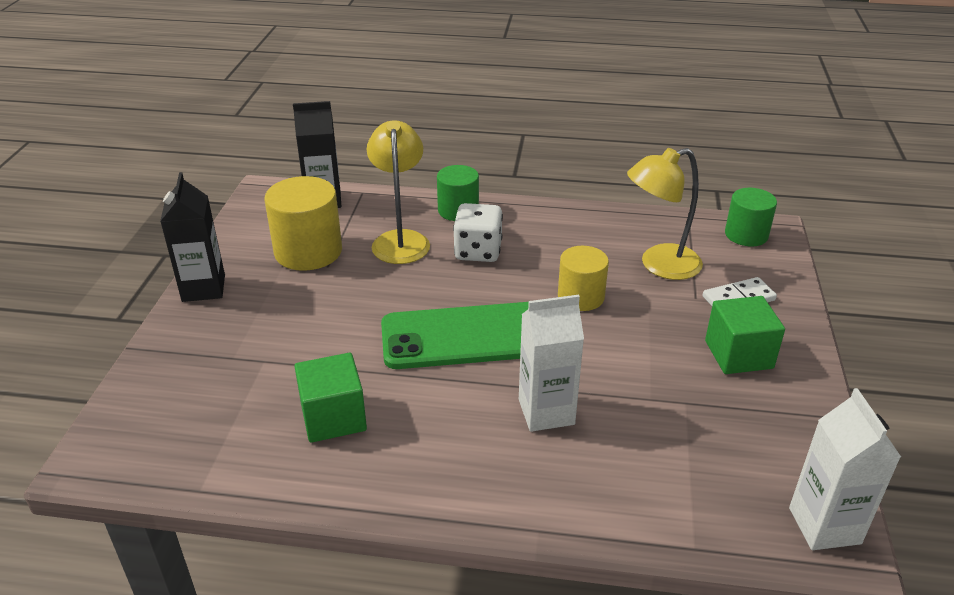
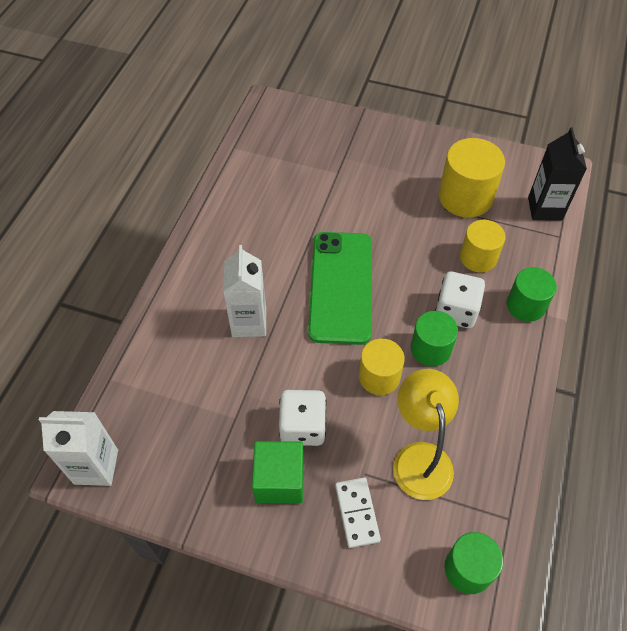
camera: 100 degrees right, 20 degrees up
(203, 288) = (423, 140): black carton -> none
(333, 417) = (274, 206): green cube -> none
(400, 240) = (478, 257): yellow lamp -> yellow cylinder
(532, 265) = (430, 349): none -> green cylinder
(668, 345) = (303, 427): none -> white dice

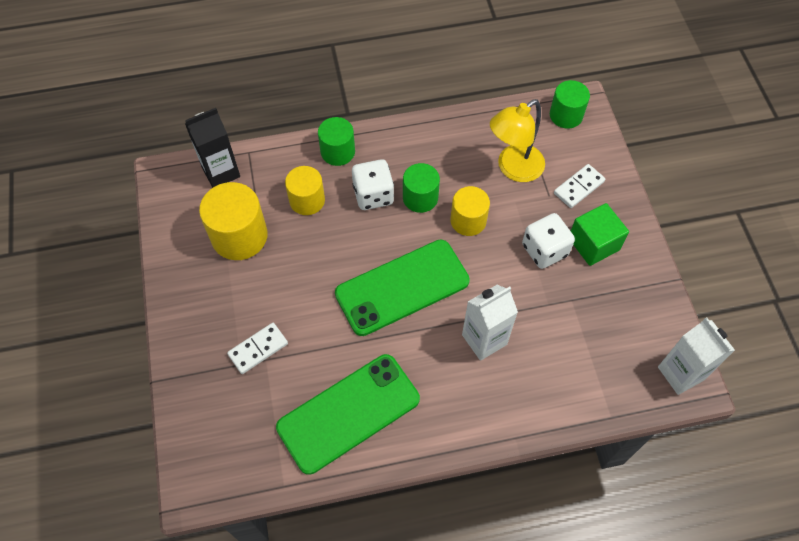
camera: 120 degrees left, 5 degrees up
(257, 203) = (348, 413): none -> green phone
(349, 171) = (258, 349): none -> white domino

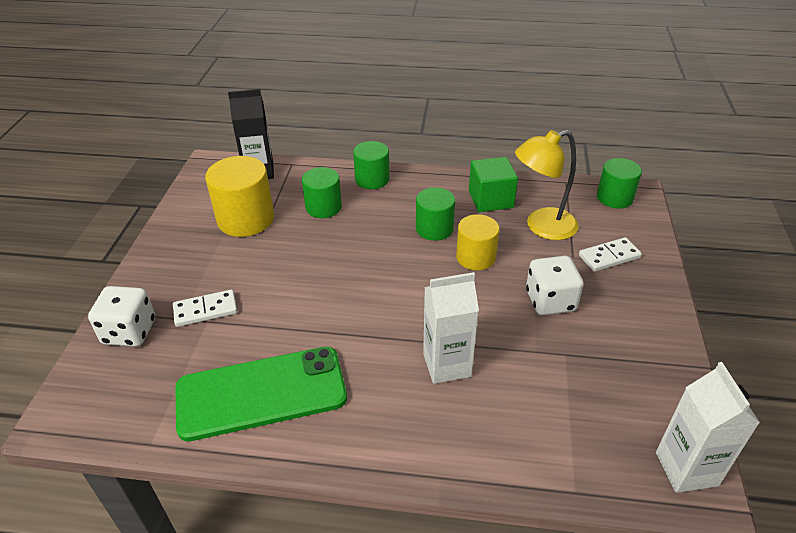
camera: 20 degrees right, 20 degrees down
(307, 200) = (323, 207): yellow cylinder -> green cylinder
(373, 195) = (388, 217): white dice -> white dice (129, 332)
(402, 287) = (379, 295): green phone -> none
(593, 244) = (610, 309): green cube -> green cube (490, 199)

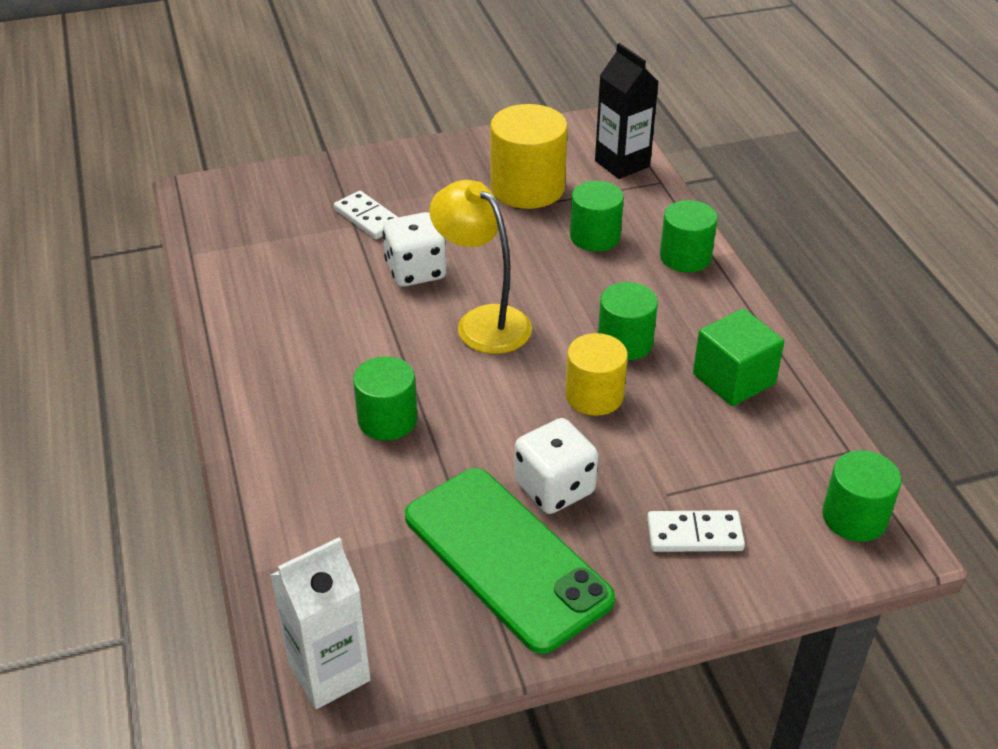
camera: 65 degrees right, 0 degrees up
(129, 332) = (312, 185): white dice -> white dice (415, 271)
(261, 393) = (279, 297): green phone -> green phone (506, 557)
(447, 365) = (387, 420): white carton -> green cylinder
(542, 227) = (710, 446): yellow lamp -> yellow lamp (483, 322)
(609, 256) = (694, 534): white domino -> white domino turned 45 degrees counterclockwise

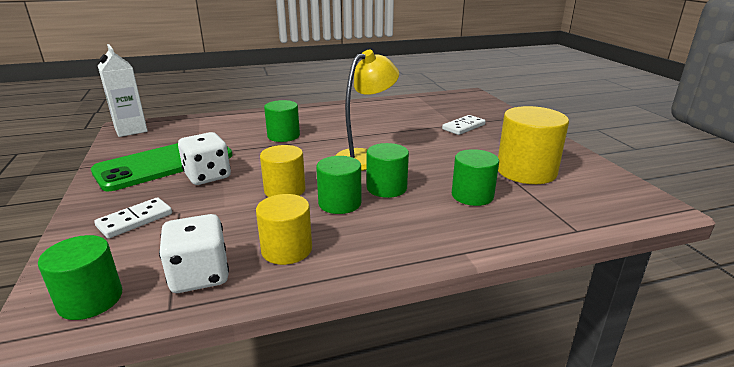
camera: 90 degrees right, 15 degrees down
(415, 271) = (413, 139): white dice -> white dice (200, 275)
(622, 164) = (593, 211): black carton -> none
(685, 257) = (457, 236): green cylinder -> green cylinder (386, 188)
(694, 534) = (135, 220): white domino -> white domino turned 45 degrees clockwise
(733, 379) = (286, 249): green cube -> yellow cylinder

